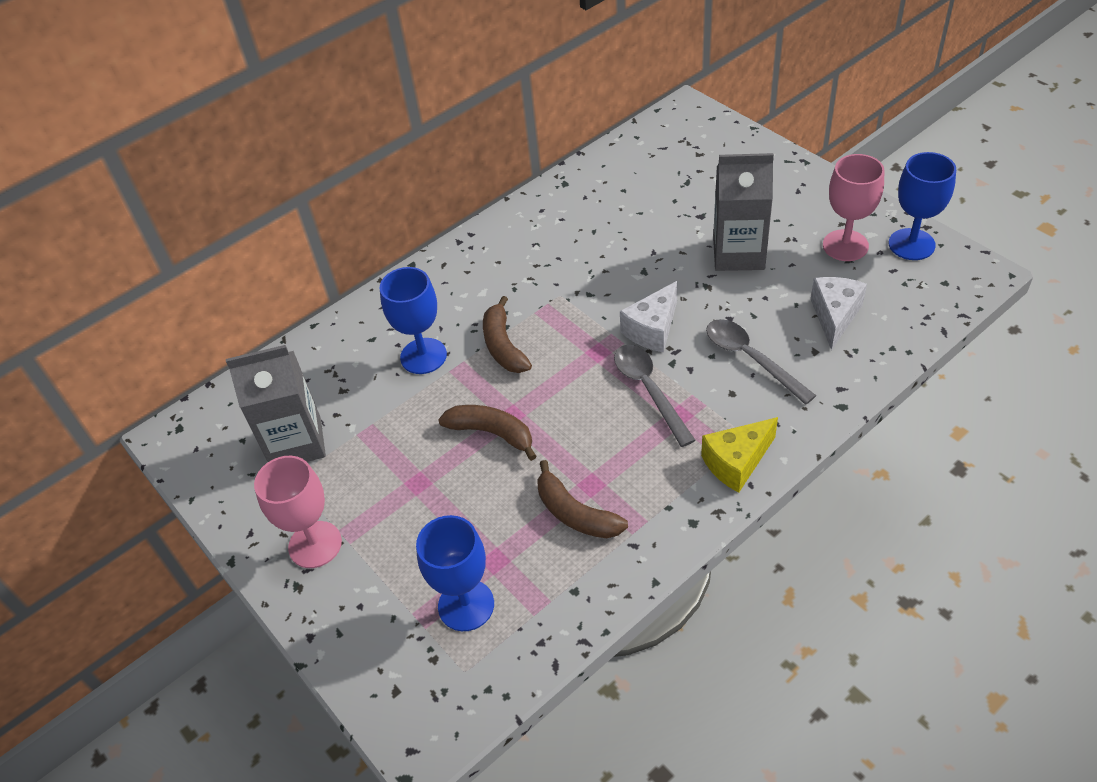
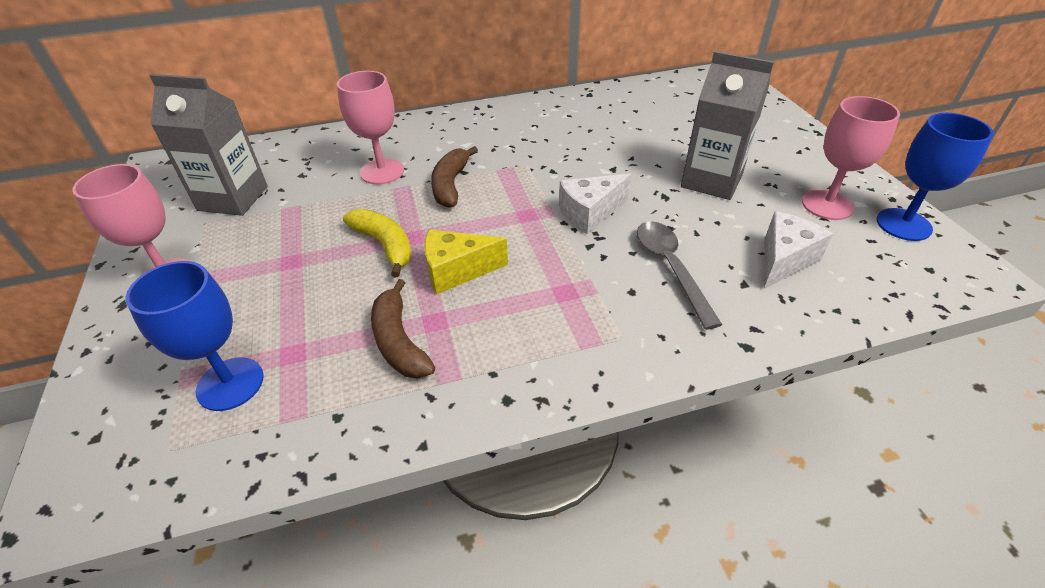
camera: 20 degrees right, 5 degrees down
(423, 356) = (382, 172): blue goblet -> pink goblet
(492, 433) = (385, 245): brown banana -> yellow banana
(649, 390) = (551, 260): grey spoon -> none
(736, 462) = (594, 358): yellow cheese -> yellow cheese (457, 271)

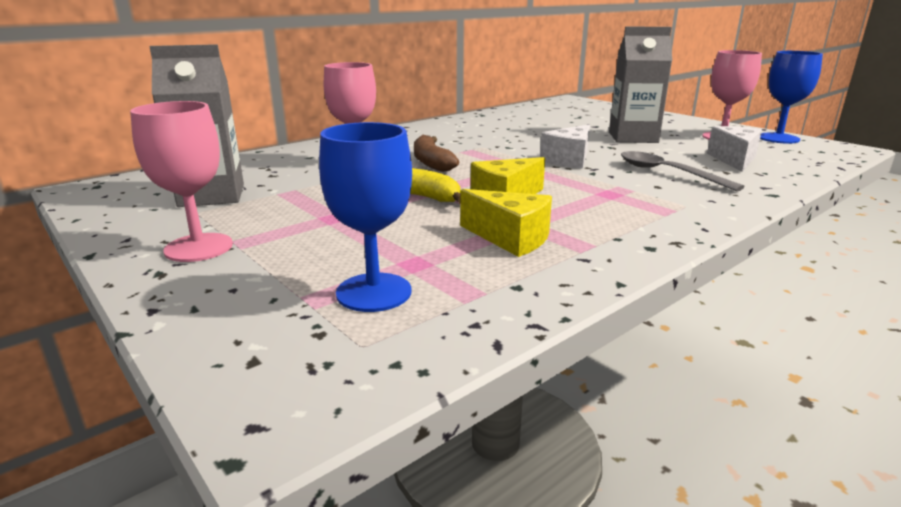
camera: 25 degrees left, 20 degrees down
(399, 341) = (510, 238): brown banana -> yellow cheese

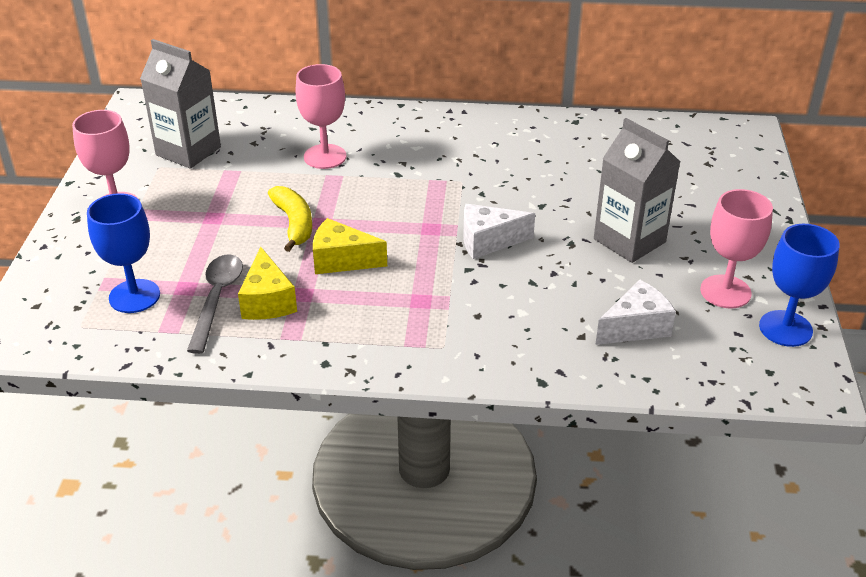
camera: 45 degrees right, 15 degrees up
(431, 162) = (379, 184): brown banana -> none
(667, 173) = (526, 306): grey spoon -> grey spoon (217, 299)

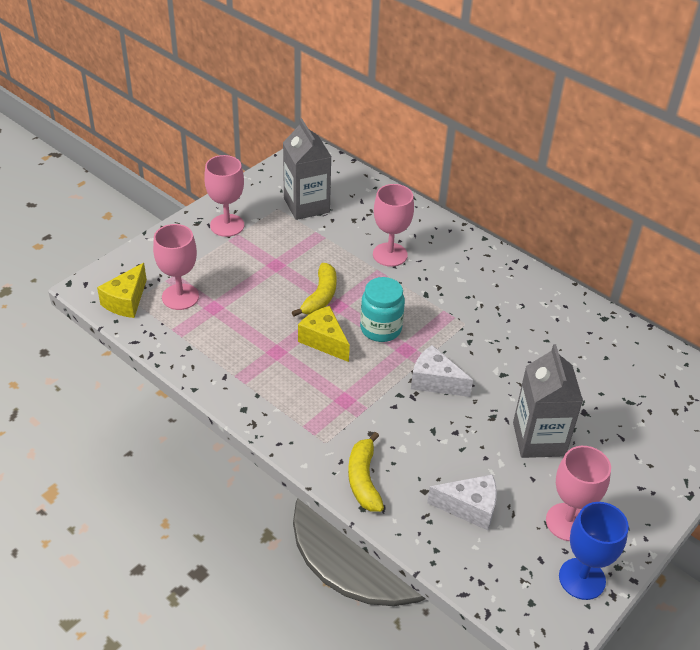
camera: 35 degrees right, 5 degrees up
(134, 296) = (180, 297): blue goblet -> pink goblet
(217, 299) = (223, 326): grey spoon -> none
(267, 301) = (251, 344): yellow cheese -> yellow cheese (126, 301)
(387, 222) = (380, 329): none -> turquoise jar
(516, 358) = (364, 479): none -> yellow banana

